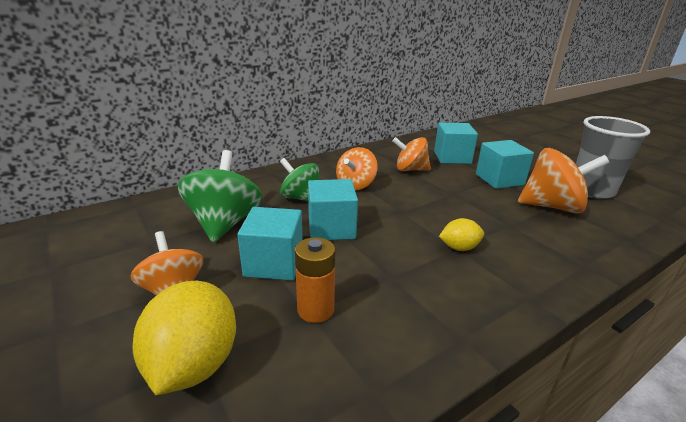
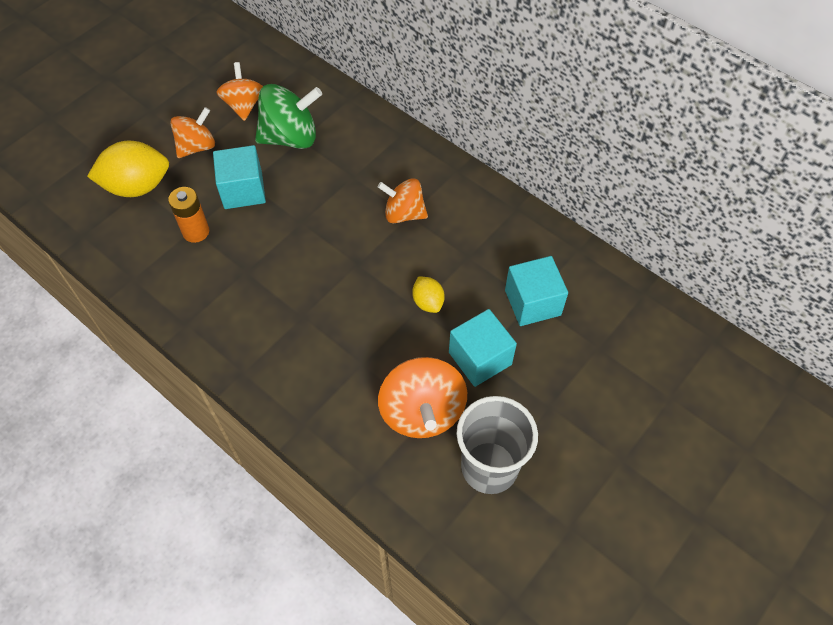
camera: 75 degrees right, 30 degrees up
(300, 198) = (355, 175): green spinning top -> none
(331, 228) = (307, 214): turquoise cube -> none
(410, 169) = (468, 259): orange spinning top -> orange spinning top (244, 105)
(459, 248) = (303, 318): yellow lemon -> yellow lemon (428, 302)

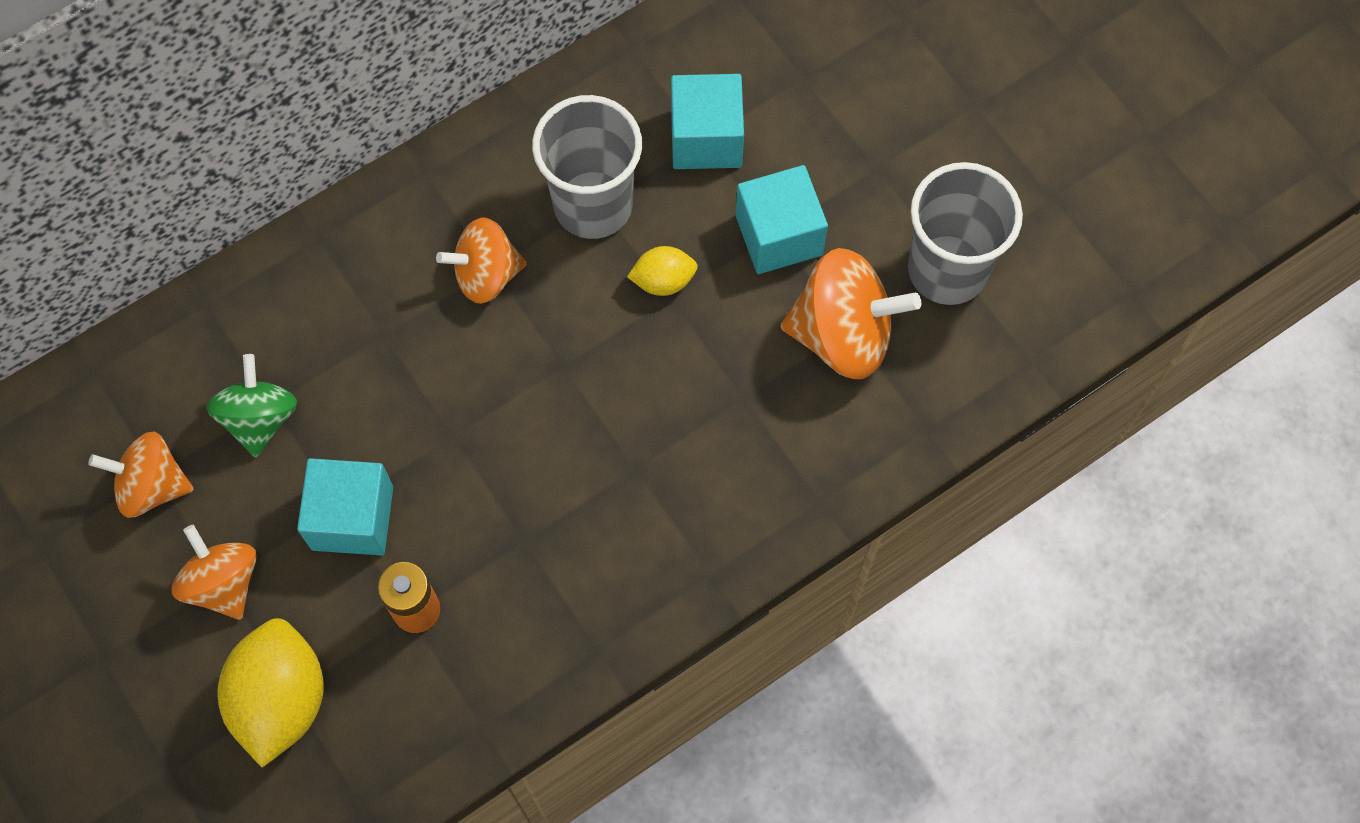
camera: 75 degrees left, 10 degrees up
(290, 137) = (260, 418): green spinning top -> green spinning top, size x0.66
(404, 213) = (486, 274): orange spinning top -> orange spinning top turned 45 degrees clockwise
(466, 254) = (593, 205): none -> grey cup

